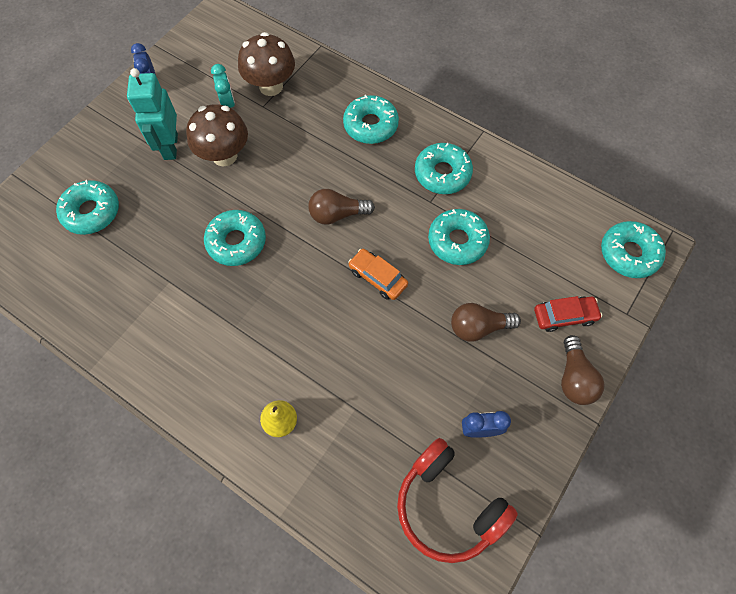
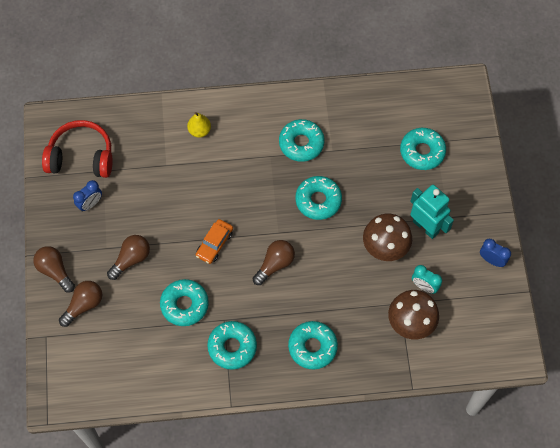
camera: 140 degrees right, 0 degrees up
(377, 277) = (214, 244): orange car -> orange car turned 120 degrees clockwise
(564, 316) = (84, 305): red car -> brown light bulb
(629, 254) = (67, 381): turquoise donut -> turquoise donut (301, 143)

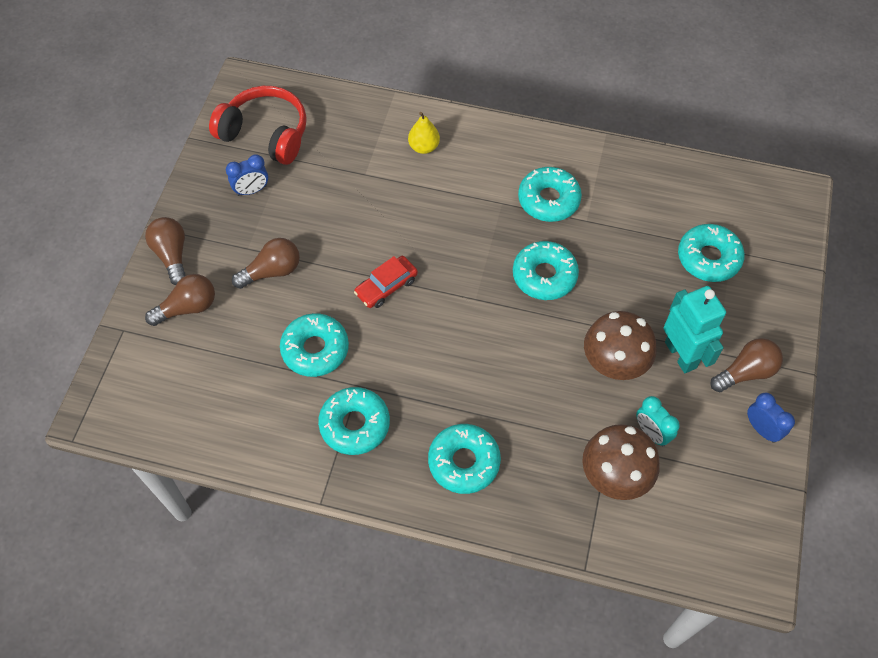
camera: 20 degrees right, 5 degrees down
(214, 244) = (386, 286): orange car -> red car
(275, 264) = (455, 337): brown light bulb -> brown light bulb (745, 372)

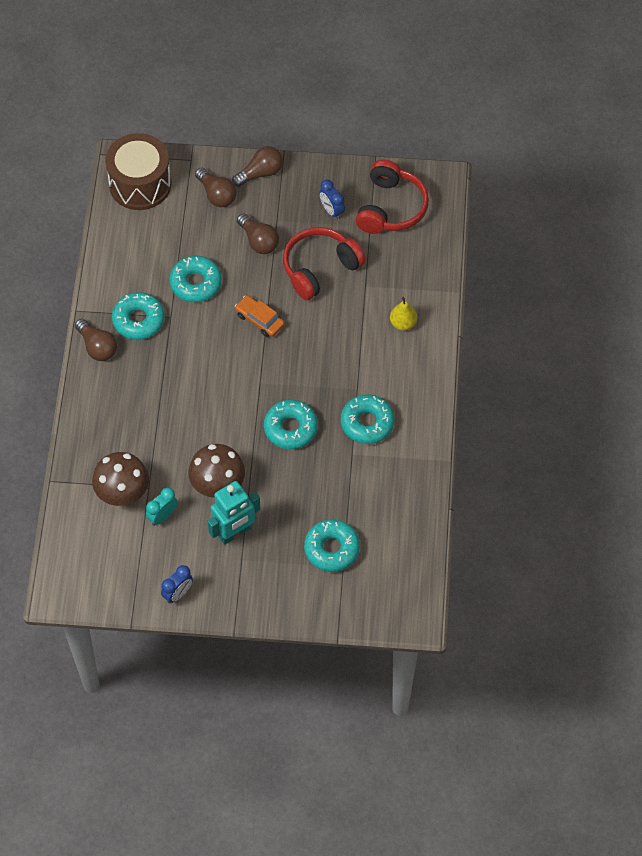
camera: 80 degrees right, 0 degrees up
(140, 396) = (140, 184): none -> brown drum
(329, 214) = (319, 268): none -> red headphones
(386, 286) = (259, 319): red car -> orange car
(464, 462) = (120, 394): turquoise donut -> none
(745, 372) = (226, 581): brown light bulb -> brown light bulb (97, 347)

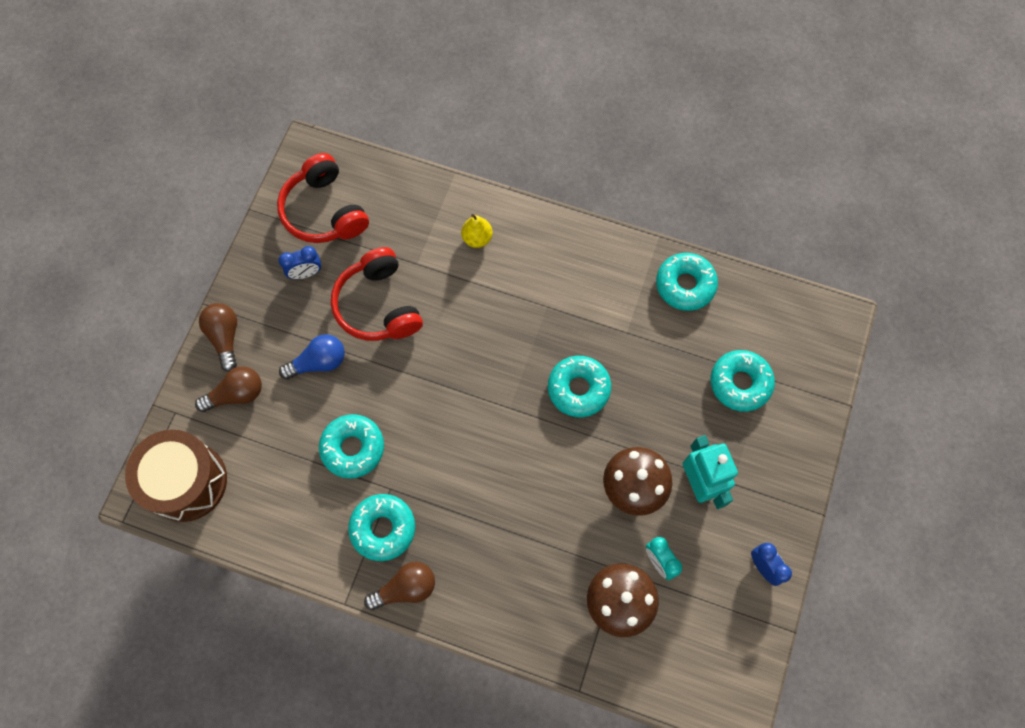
camera: 75 degrees left, 10 degrees up
(258, 241) = (318, 362): brown light bulb -> blue light bulb
(259, 319) = (426, 387): orange car -> none
(367, 423) = (592, 307): turquoise donut -> turquoise donut (685, 285)
(391, 208) = (324, 211): red headphones -> red headphones turned 150 degrees counterclockwise

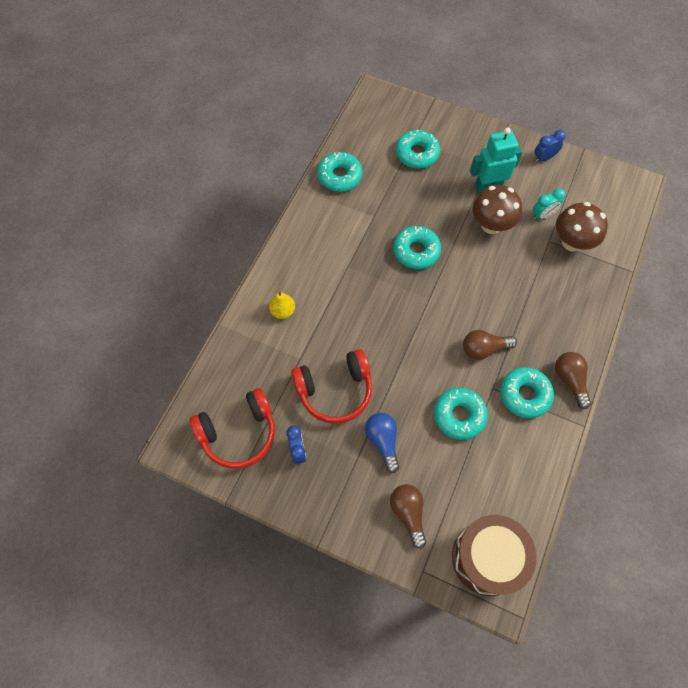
camera: 85 degrees left, 5 degrees down
(225, 337) = (353, 524): brown light bulb -> brown light bulb (484, 349)

